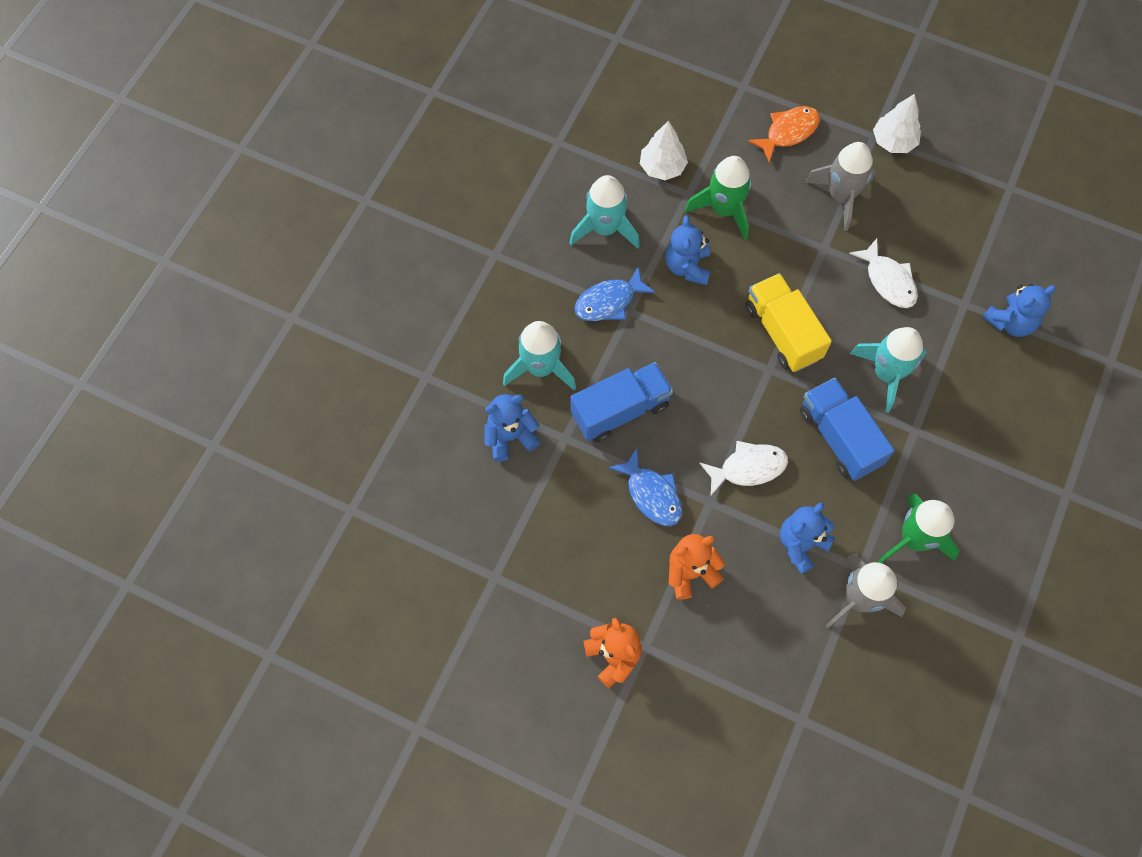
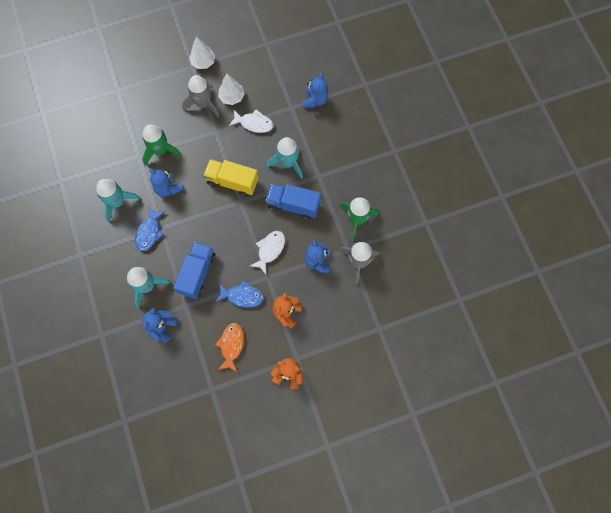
camera: 45 degrees left, 5 degrees up
(662, 167) = (117, 154): white tree -> white tree (232, 97)
(788, 132) = (156, 94): orange fish -> orange fish (231, 345)

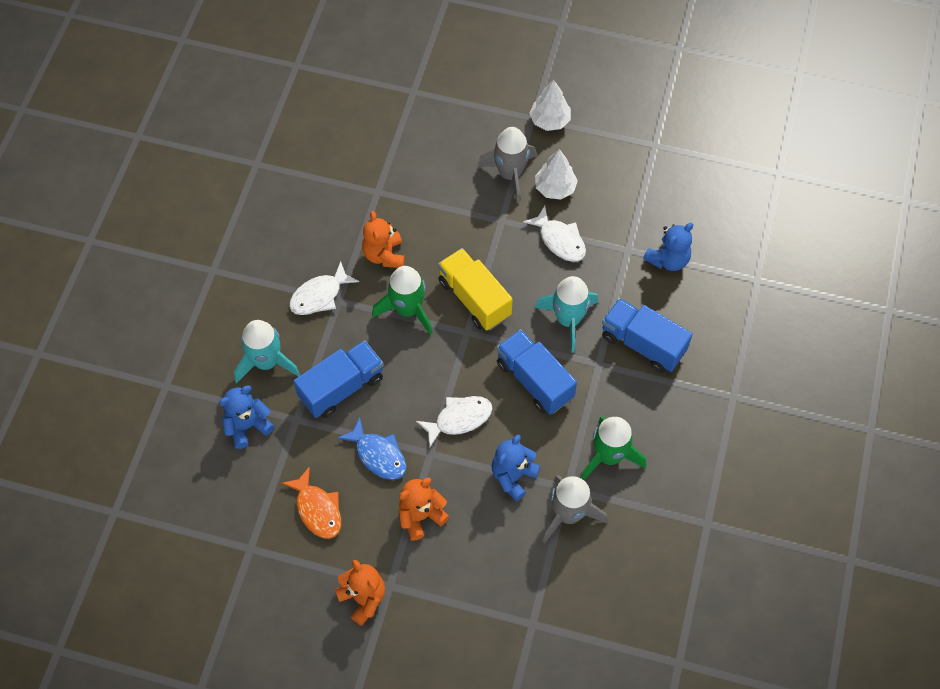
camera: 35 degrees right, 10 degrees down
(117, 202) = (307, 233): turquoise rocket -> none
(149, 232) = (319, 295): blue fish -> white fish
(160, 150) = (410, 201): green rocket -> green rocket (407, 309)
(168, 188) = (384, 255): blue teddy bear -> orange teddy bear
(231, 345) = (317, 509): orange fish -> orange fish turned 105 degrees clockwise
(333, 152) = (643, 344): none -> blue truck

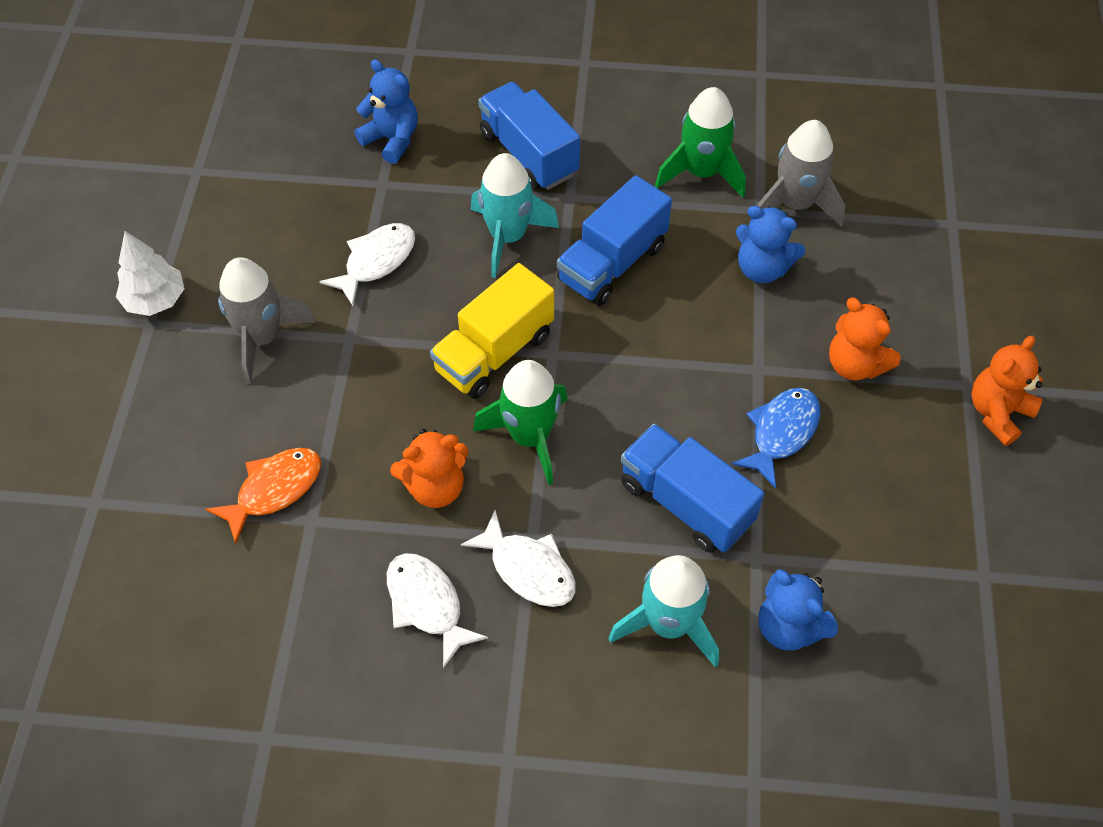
camera: 100 degrees left, 5 degrees down
(317, 509) = (891, 496): orange fish -> orange fish (274, 490)
(459, 419) = (695, 342): white fish -> white fish (427, 604)
(555, 188) = (283, 278): white tree -> none
(643, 344) = (529, 154): blue truck -> blue truck turned 120 degrees clockwise

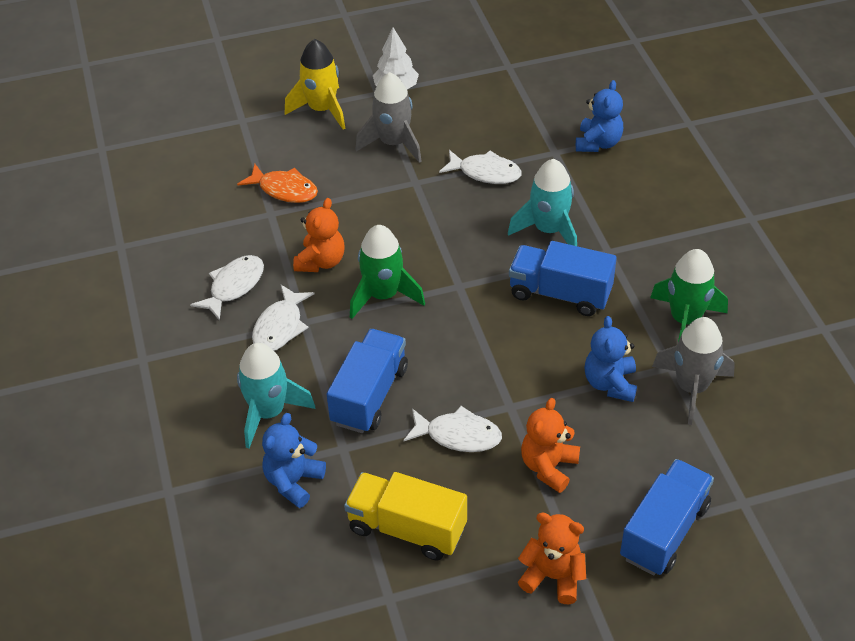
camera: 70 degrees right, 10 degrees down
(140, 397) = (322, 110): none -> yellow rocket
(435, 487) = (321, 261): orange teddy bear -> orange teddy bear turned 120 degrees counterclockwise
(494, 352) = (443, 255): yellow truck -> yellow truck (407, 528)
(529, 154) = (634, 216): blue truck -> blue truck (664, 531)
(781, 433) = (458, 435): blue fish -> white fish

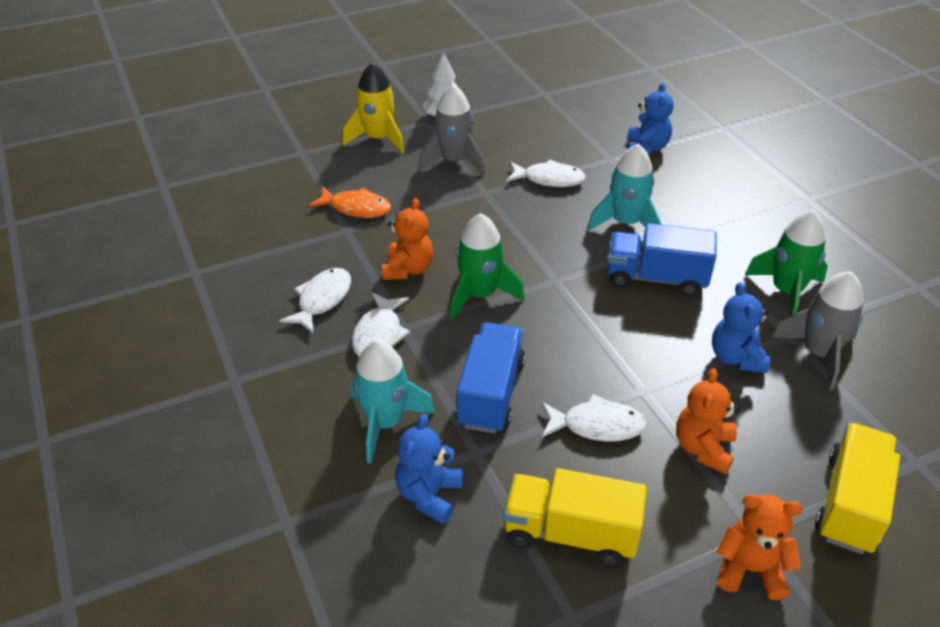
camera: 10 degrees left, 5 degrees down
(664, 531) = (850, 504): blue truck -> yellow truck

